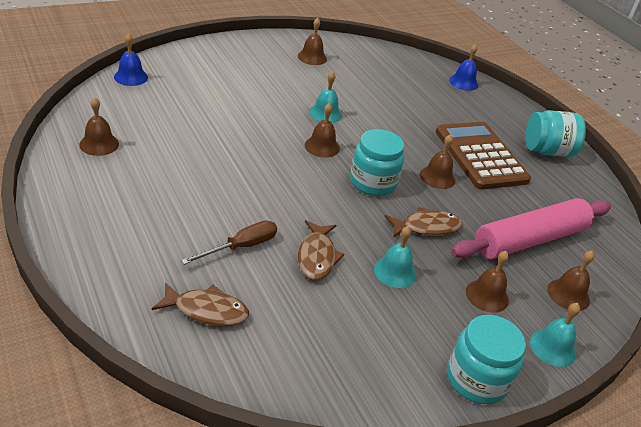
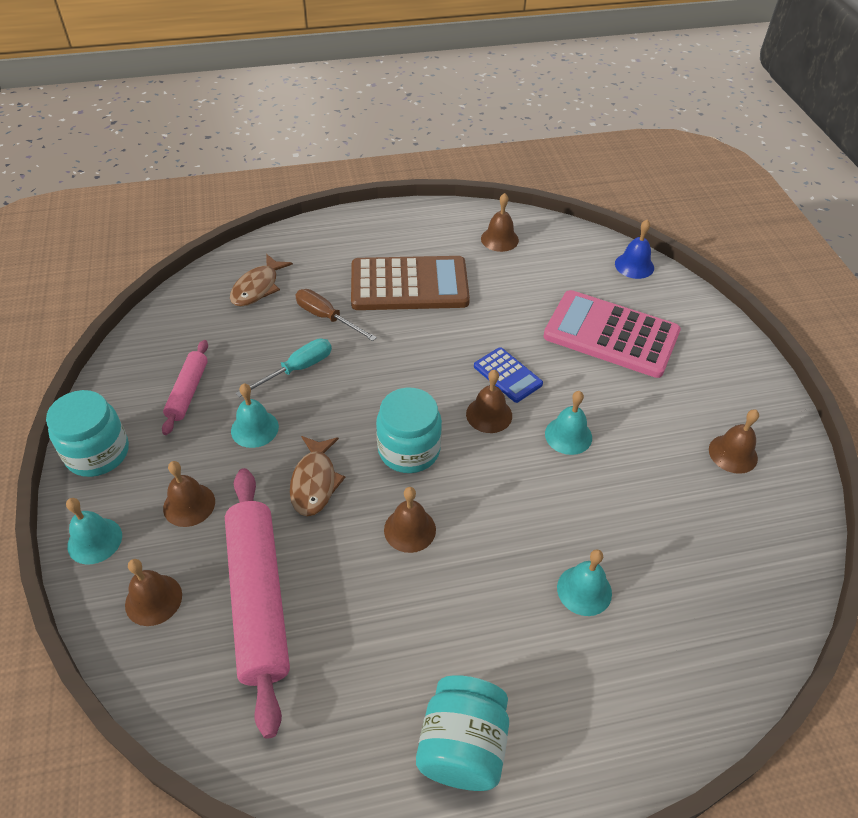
camera: 110 degrees right, 10 degrees up
(218, 92) = (611, 335): none -> pink calculator
(241, 247) = (327, 317): brown screwdriver -> brown screwdriver turned 150 degrees clockwise
(278, 138) = (507, 375): none -> blue calculator
(317, 257) = (297, 369): brown fish -> turquoise screwdriver
(375, 330) = (188, 392): none -> pink rolling pin
(435, 112) = (584, 590): none -> turquoise bell
(463, 82) = (697, 684): blue bell -> none
(480, 156) = (455, 613): brown calculator -> brown calculator (409, 285)

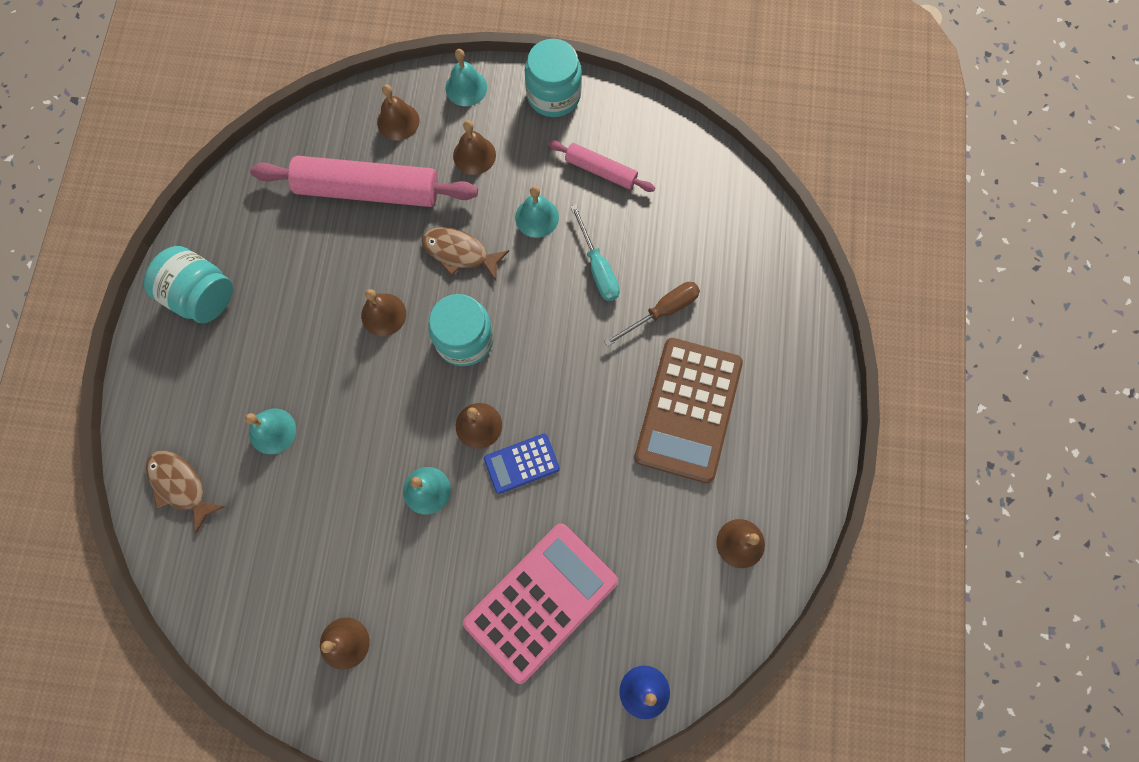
camera: 110 degrees right, 25 degrees up
(257, 288) = (729, 254): brown fish -> brown fish (180, 485)

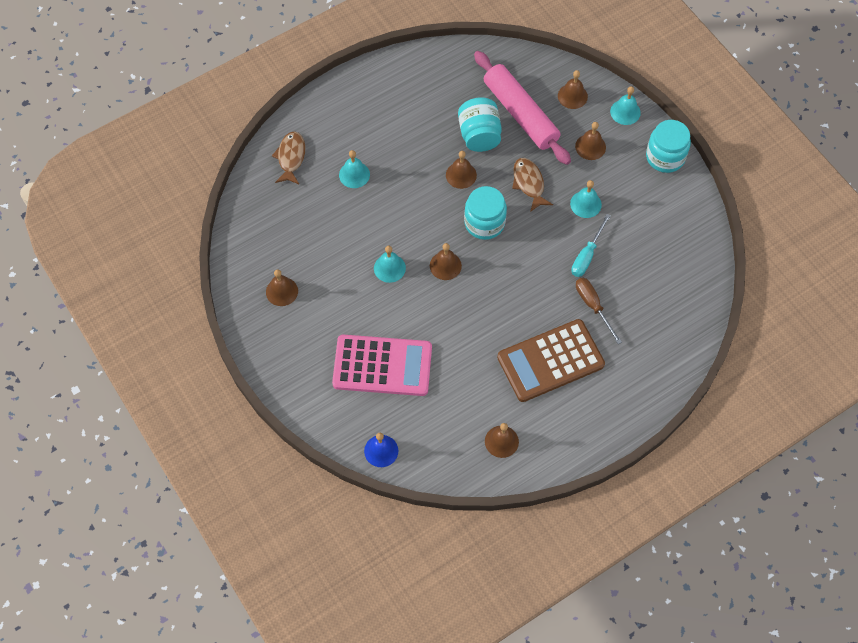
camera: 50 degrees right, 10 degrees down
(202, 295) = (391, 87): turquoise jar -> turquoise jar (479, 135)
(521, 463) = (444, 301): blue calculator -> none
(600, 170) = (644, 214): pink rolling pin -> none
(662, 312) = (593, 306): brown screwdriver -> brown screwdriver turned 135 degrees counterclockwise

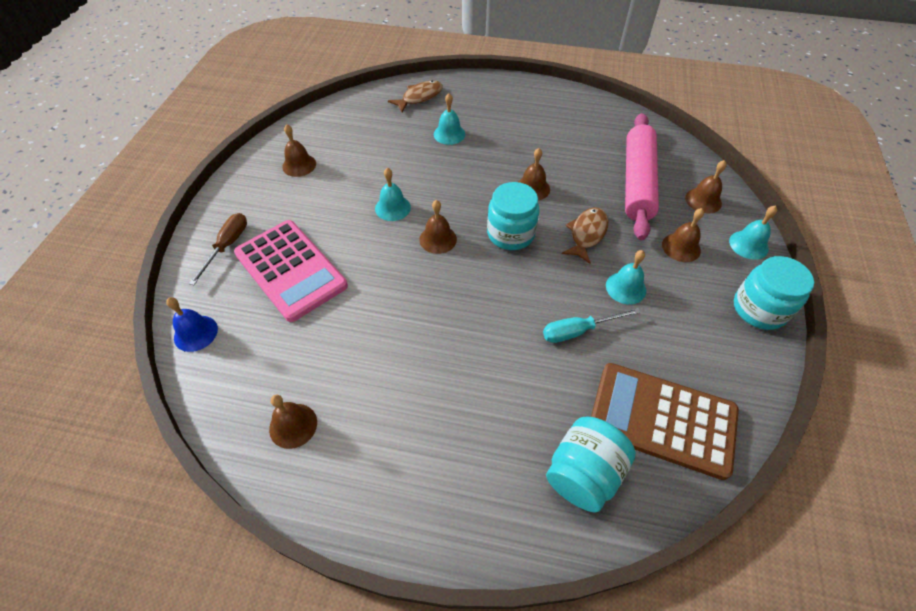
camera: 45 degrees right, 10 degrees down
(479, 135) = (582, 173): turquoise jar -> turquoise jar (583, 473)
(550, 361) = (431, 394): brown calculator -> brown calculator (662, 419)
(593, 306) = (533, 381): brown screwdriver -> brown screwdriver (227, 246)

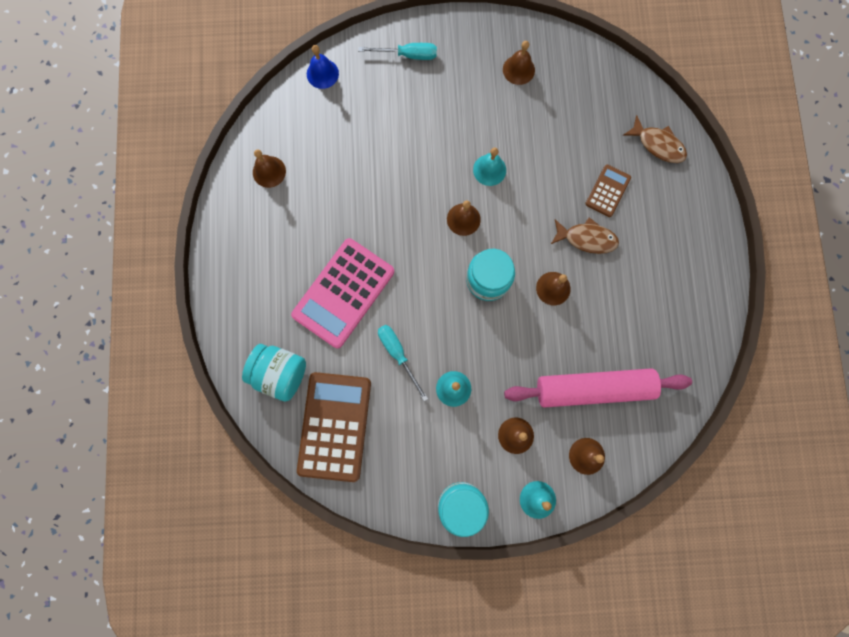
camera: 75 degrees right, 25 degrees up
(227, 246) = (407, 55): brown screwdriver -> turquoise screwdriver
(291, 270) = (397, 114): pink calculator -> pink calculator (343, 293)
(449, 134) = (607, 191): turquoise bell -> brown calculator
(587, 234) = (507, 347): brown fish -> brown fish (587, 239)

